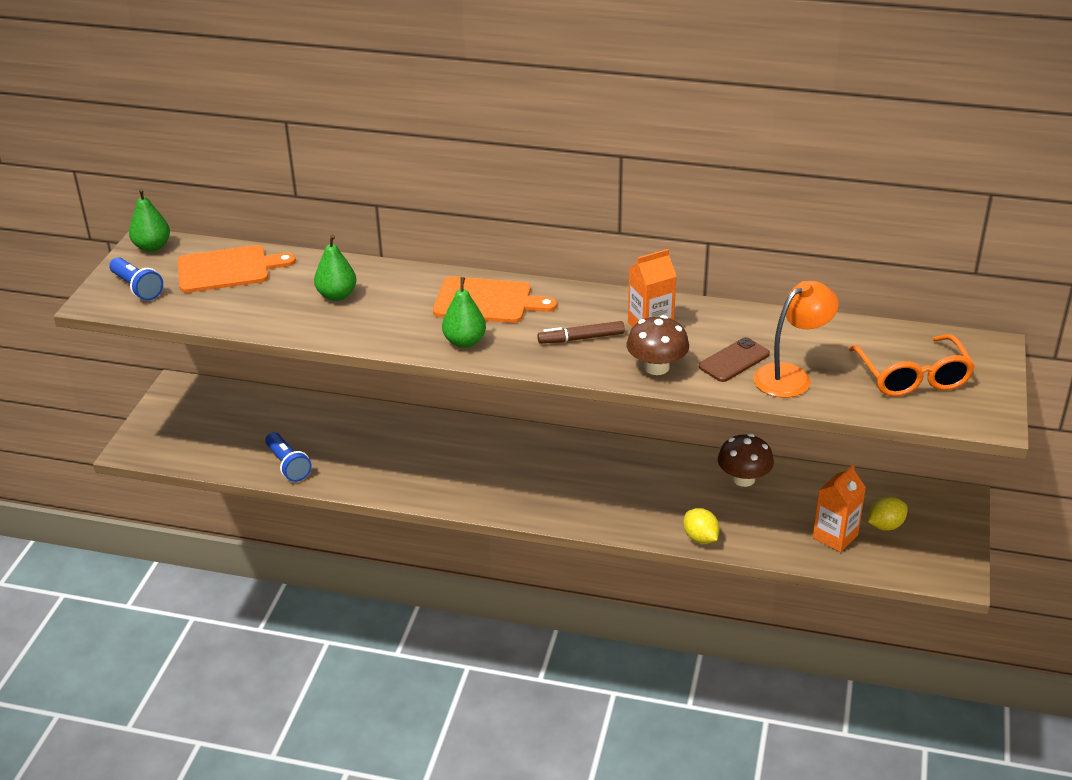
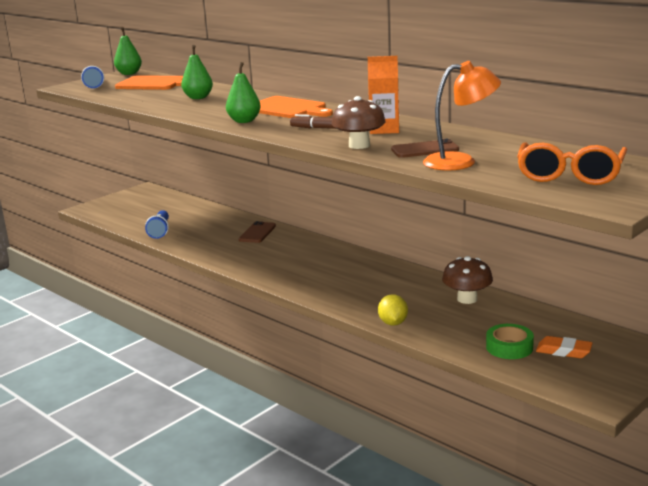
camera: 30 degrees right, 15 degrees down
(418, 434) = (257, 233): none -> brown phone
(835, 536) = (509, 347): orange carton -> green tape
(885, 525) = (563, 351): yellow lemon -> orange eraser

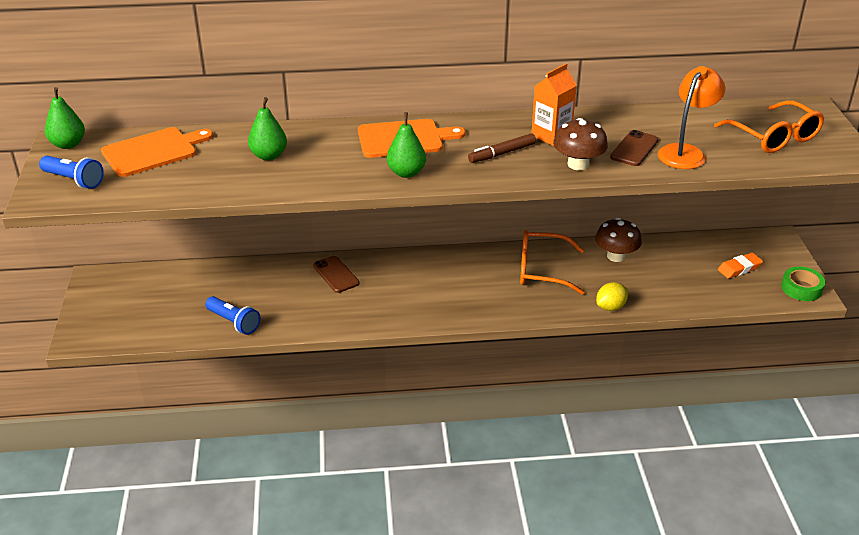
camera: 50 degrees left, 15 degrees up
(390, 283) = (541, 270): none -> orange glasses
(393, 323) = (610, 307): yellow lemon -> yellow lemon turned 75 degrees counterclockwise
(509, 347) = (709, 284): green tape -> green tape (801, 288)

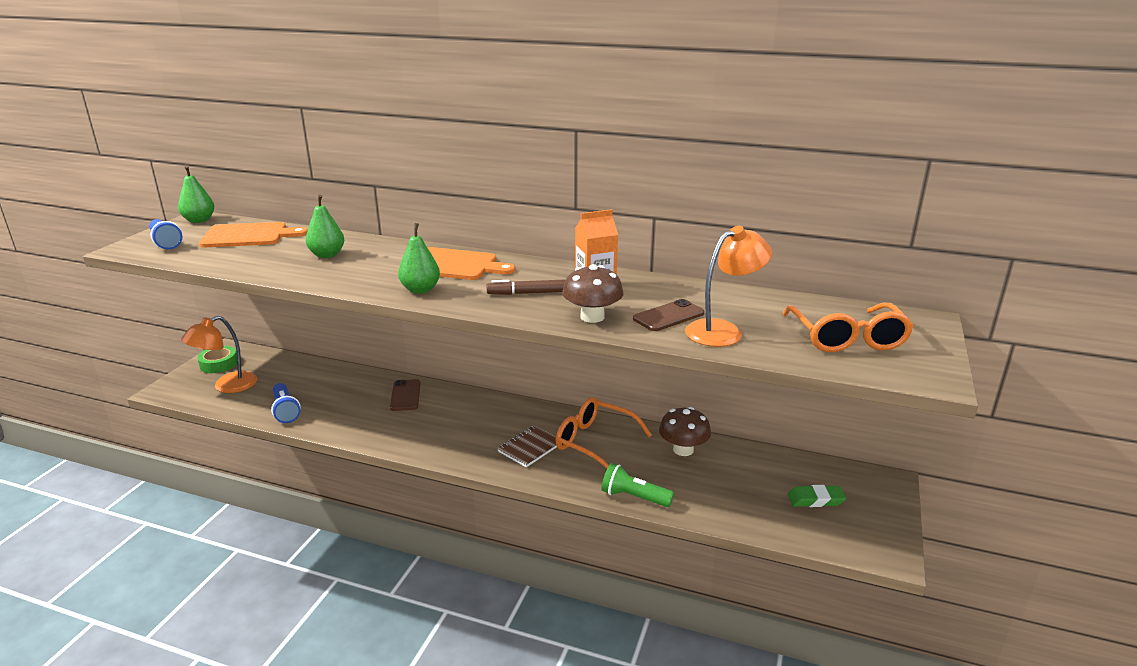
camera: 25 degrees right, 10 degrees down
(142, 315) = (227, 386): none -> orange lamp
(493, 290) = (530, 447): none -> brown notebook
(610, 307) = (634, 497): yellow lemon -> green flashlight
(739, 268) = (815, 500): orange eraser -> green eraser
(801, 288) = (879, 543): green tape -> green tape (219, 364)

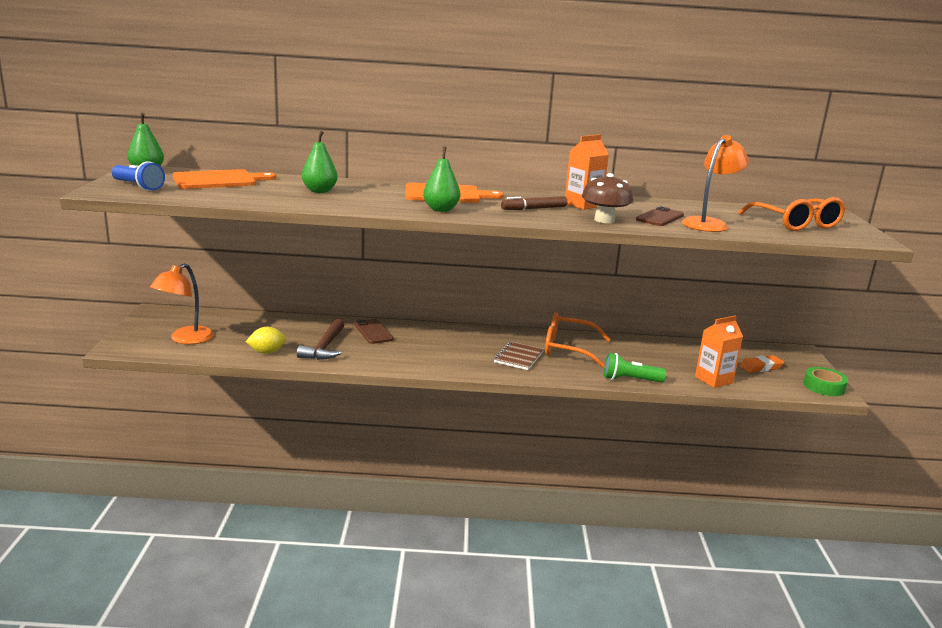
camera: 20 degrees left, 5 degrees down
(219, 364) = (158, 323): green tape -> green tape (824, 386)
(285, 411) = (267, 352): blue flashlight -> yellow lemon
(343, 411) = (324, 347): none -> brown hammer
(683, 450) = (640, 347): brown mushroom -> none
(738, 511) = (713, 380): none -> orange carton
(815, 500) = (760, 367): green eraser -> orange eraser

